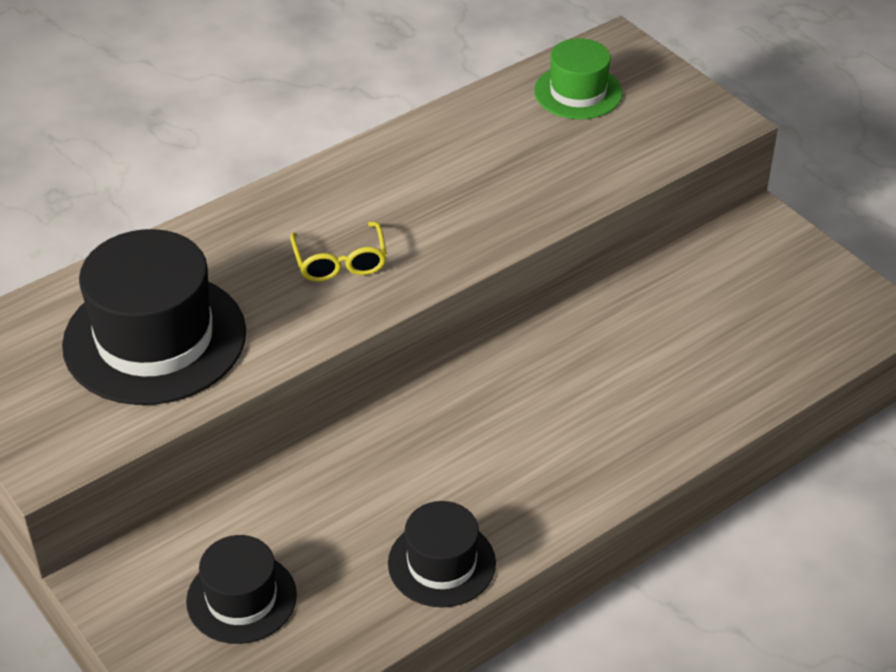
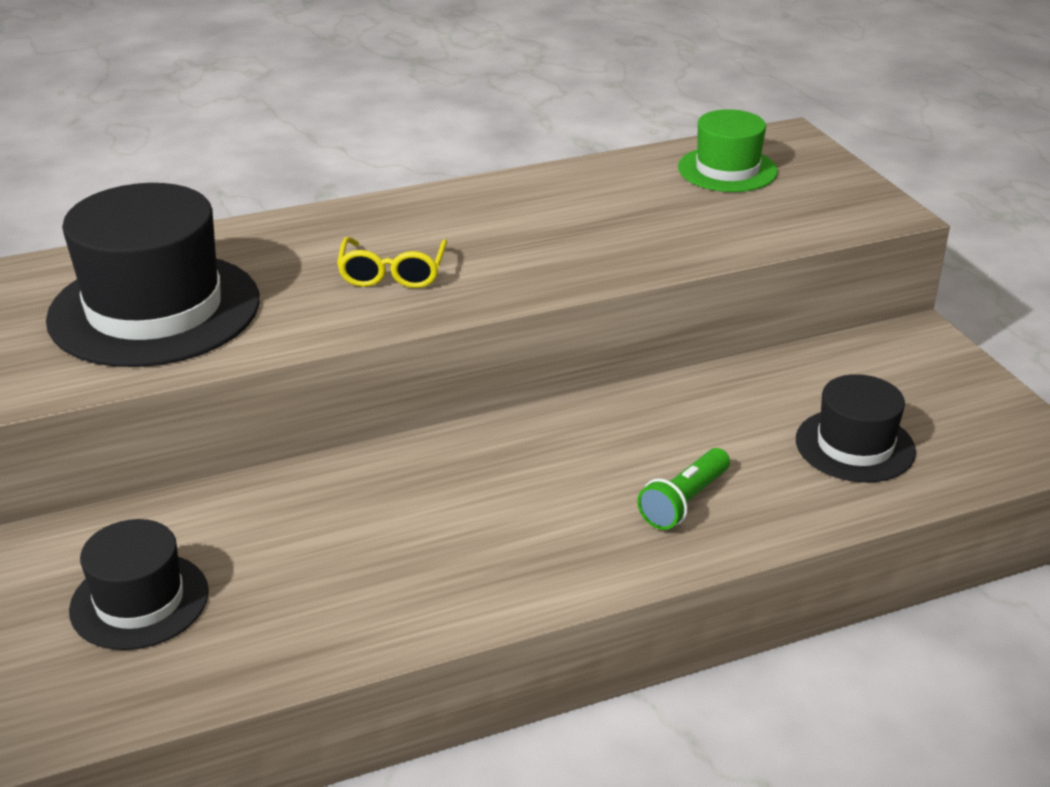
camera: 15 degrees right, 10 degrees down
(441, 563) = (391, 609): black hat -> black hat (855, 445)
(628, 421) = (684, 502): none -> green flashlight

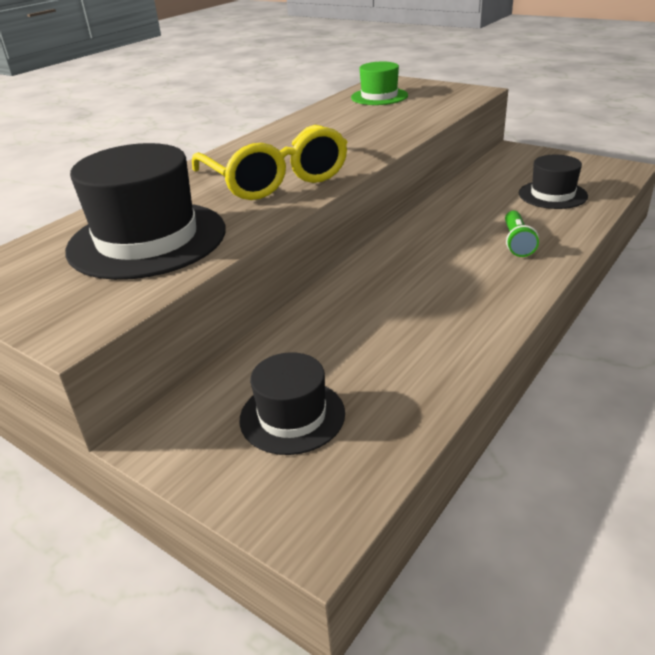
camera: 30 degrees left, 0 degrees up
(392, 273) = (275, 178): yellow glasses -> yellow glasses, size x1.94

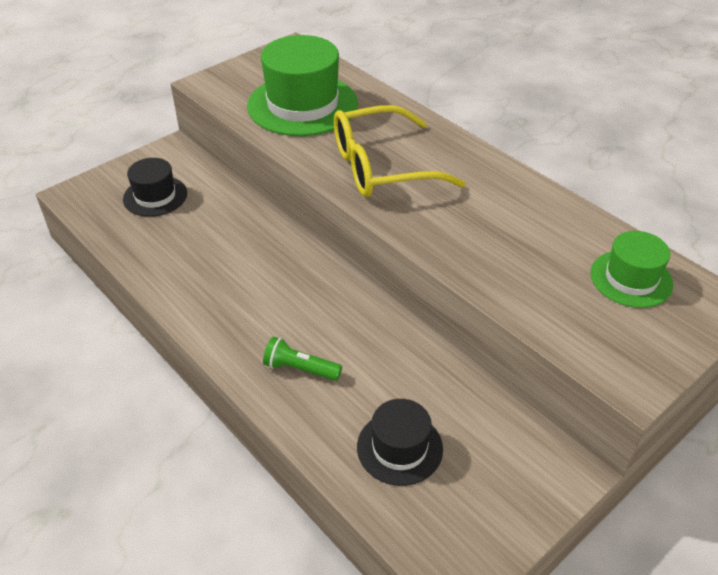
camera: 100 degrees right, 10 degrees up
(147, 239) = (302, 105): black hat -> green hat

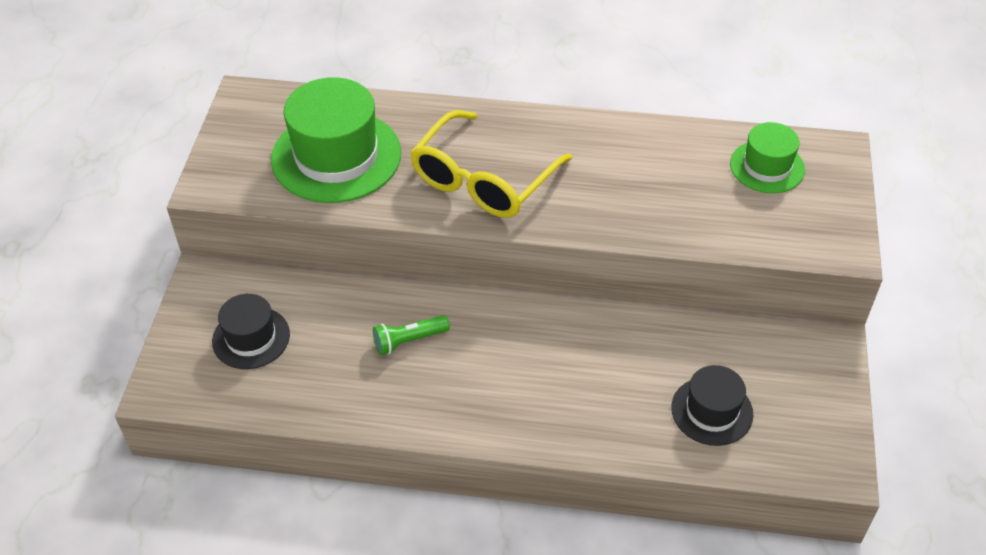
camera: 40 degrees left, 5 degrees up
(300, 368) = (574, 404): green flashlight -> green flashlight (409, 340)

